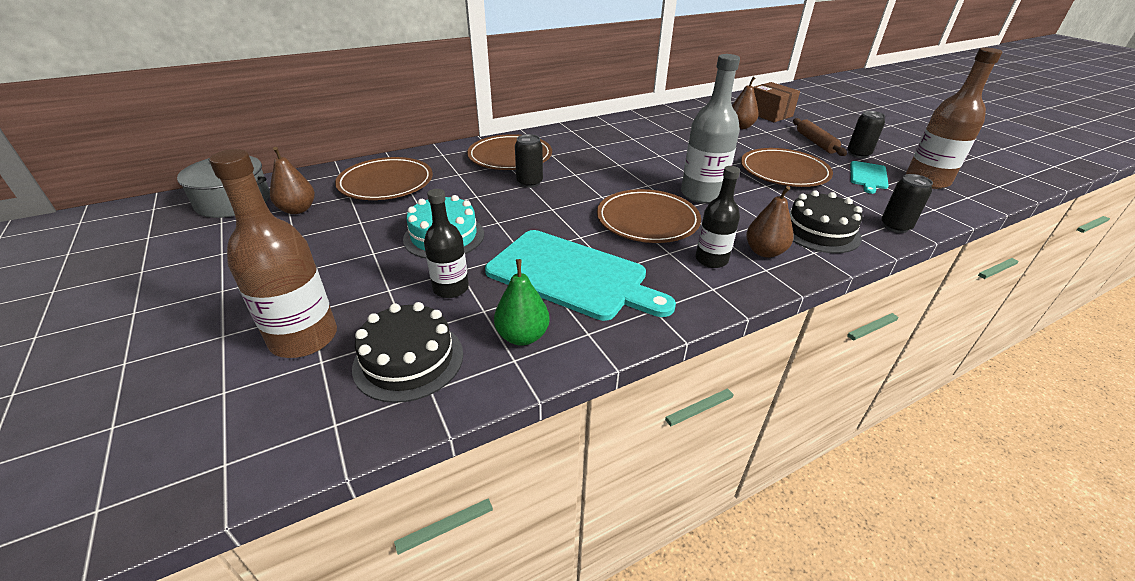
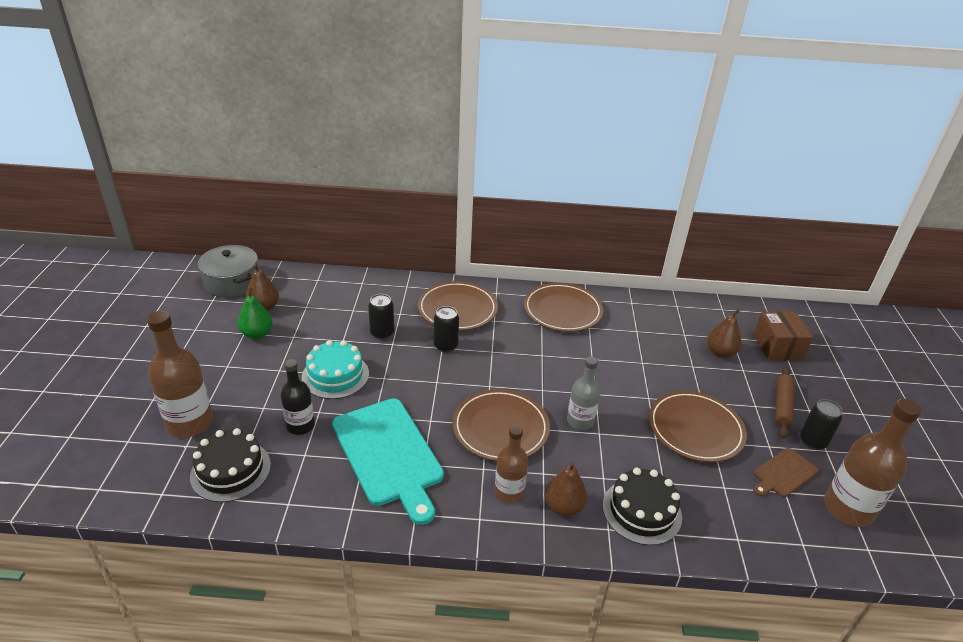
camera: 30 degrees right, 0 degrees up
(386, 183) = (340, 303): brown plate -> brown plate (562, 310)
(522, 336) = (309, 488): green pear -> green pear (257, 334)
(702, 194) = (580, 421): grey bottle -> grey bottle, size x0.62
(711, 260) = (509, 492): black bottle -> brown bottle
(868, 176) = (783, 473): turquoise cutting board -> brown cutting board
(895, 226) = (728, 542): black can -> black can (382, 333)

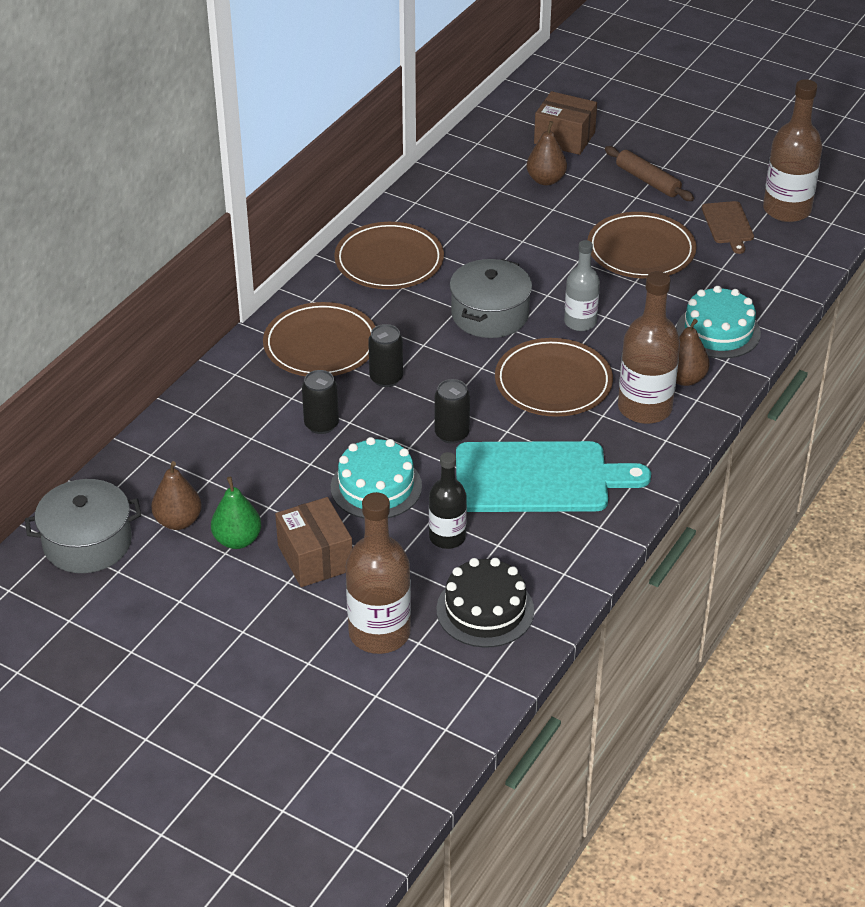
camera: 60 degrees left, 5 degrees up
(254, 370) = (315, 558): none -> brown box
(509, 492) = (644, 408): brown bottle -> brown bottle, size x1.60
(548, 372) = (490, 314): none -> grey pot
(641, 511) = (718, 331): black cake -> turquoise cake
(812, 441) = (702, 187): black can -> black can (452, 434)

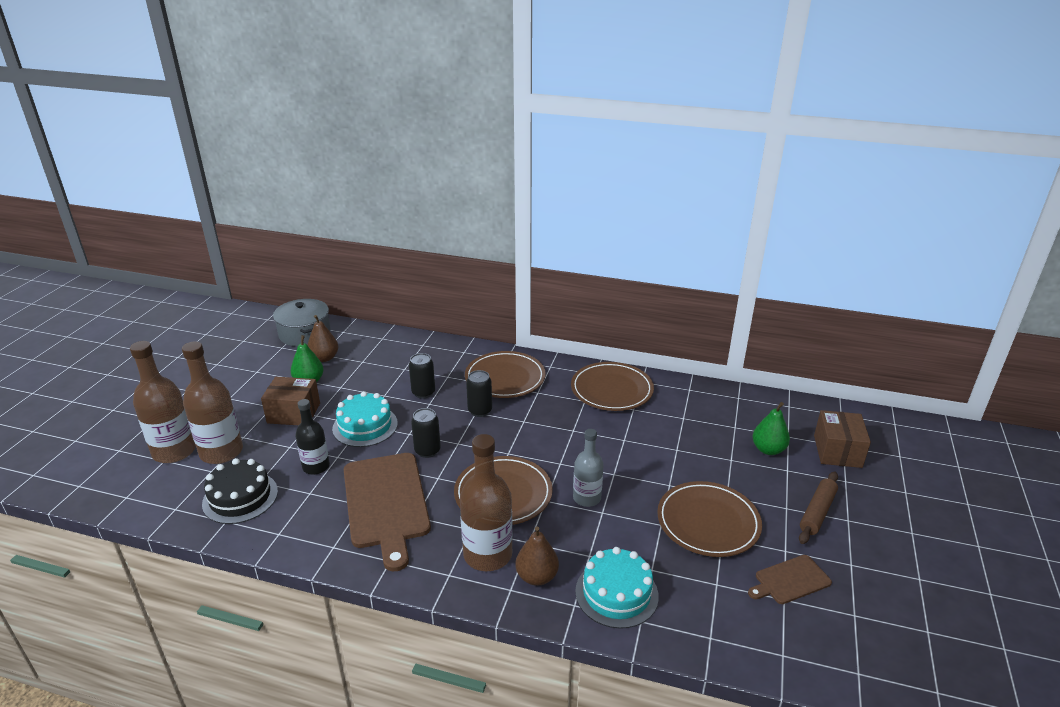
camera: 75 degrees right, 10 degrees down
(315, 558) = (294, 413): brown box -> brown box turned 45 degrees clockwise
(490, 314) = (573, 447): grey pot -> none
(538, 478) = (386, 503): turquoise cutting board -> brown cutting board
(546, 180) = (768, 449): brown pear -> green pear
(787, 210) = (851, 627): brown bottle -> brown bottle (174, 451)

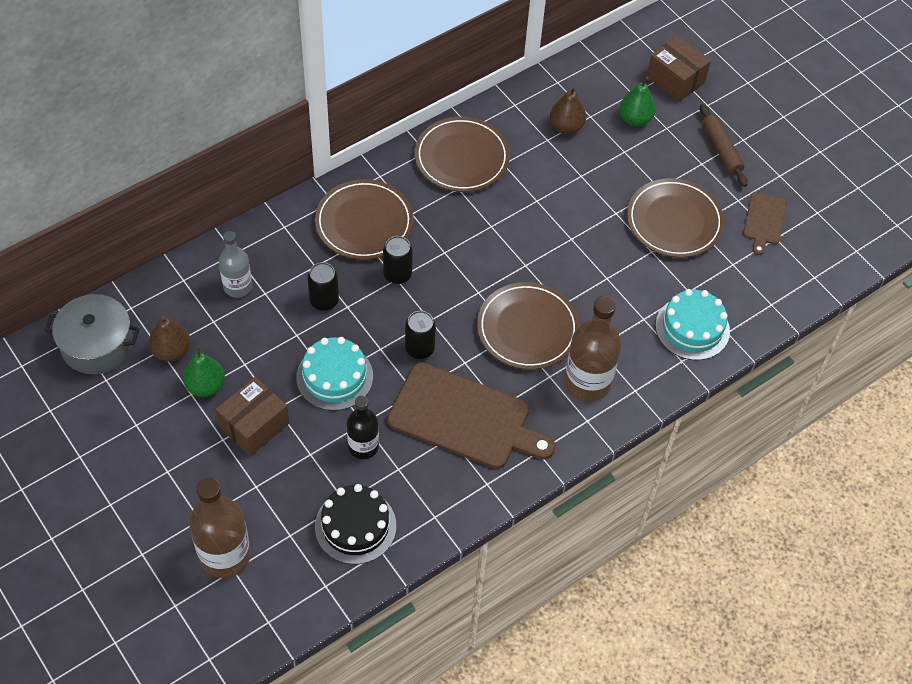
camera: 55 degrees left, 25 degrees up
(221, 452) = (265, 514): brown bottle -> none
(536, 576) = (636, 365): brown pear -> brown pear (566, 127)
(587, 498) = (582, 276): grey bottle -> grey bottle (237, 286)

